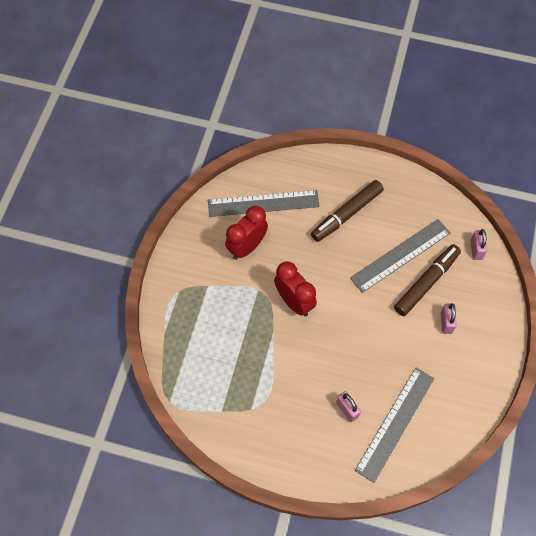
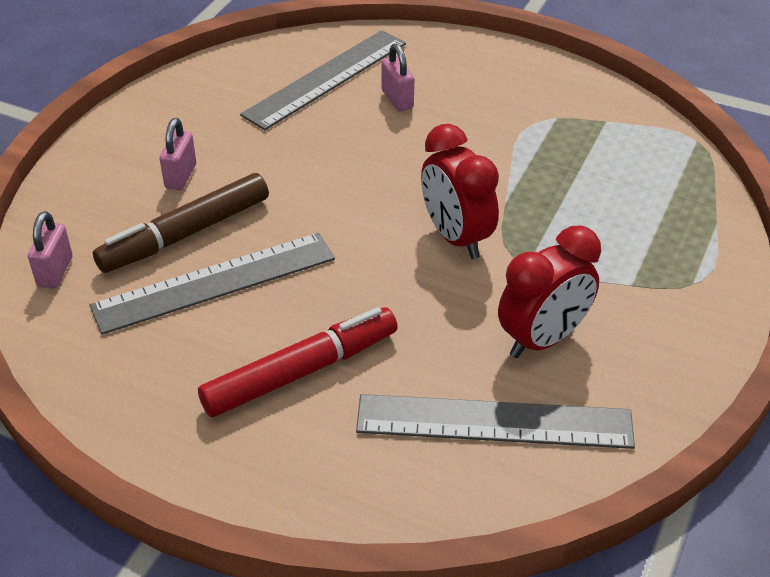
camera: 170 degrees left, 20 degrees down
(346, 214) = (301, 372): brown marker -> red marker

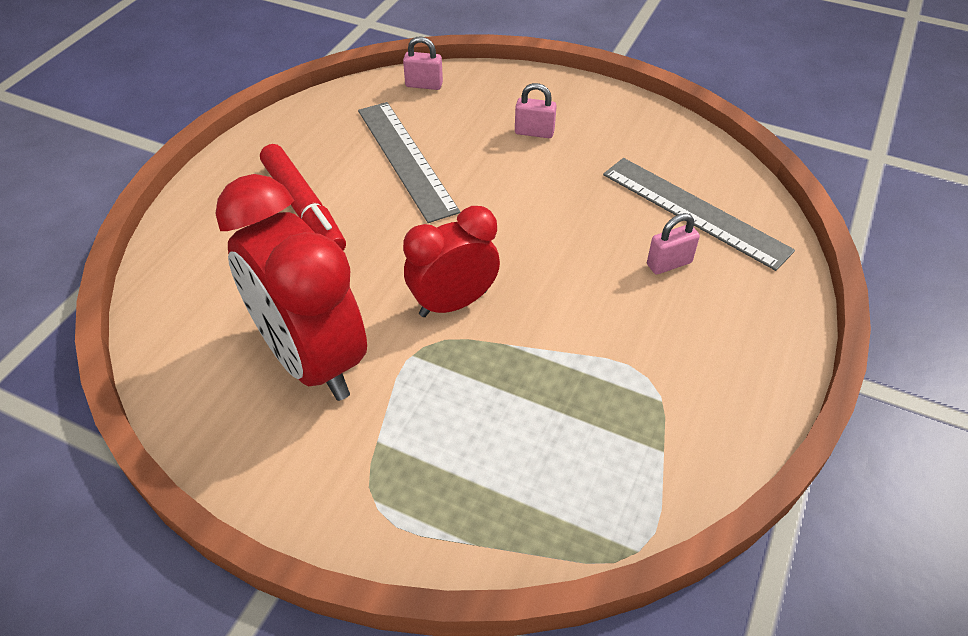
camera: 90 degrees right, 5 degrees up
(185, 234) = (462, 140): brown marker -> none
(494, 422) = (225, 319): grey ruler -> none
(543, 339) = (312, 359): red clock -> red clock, size x1.65

